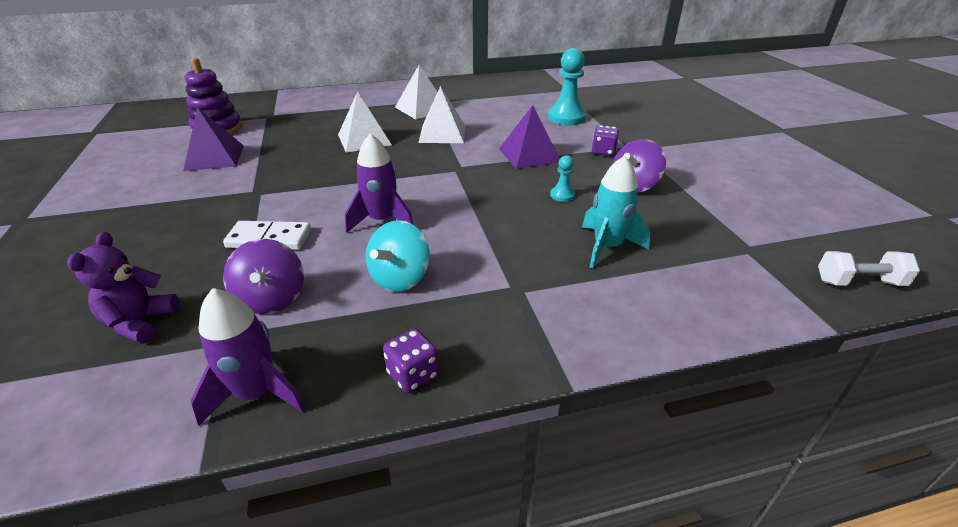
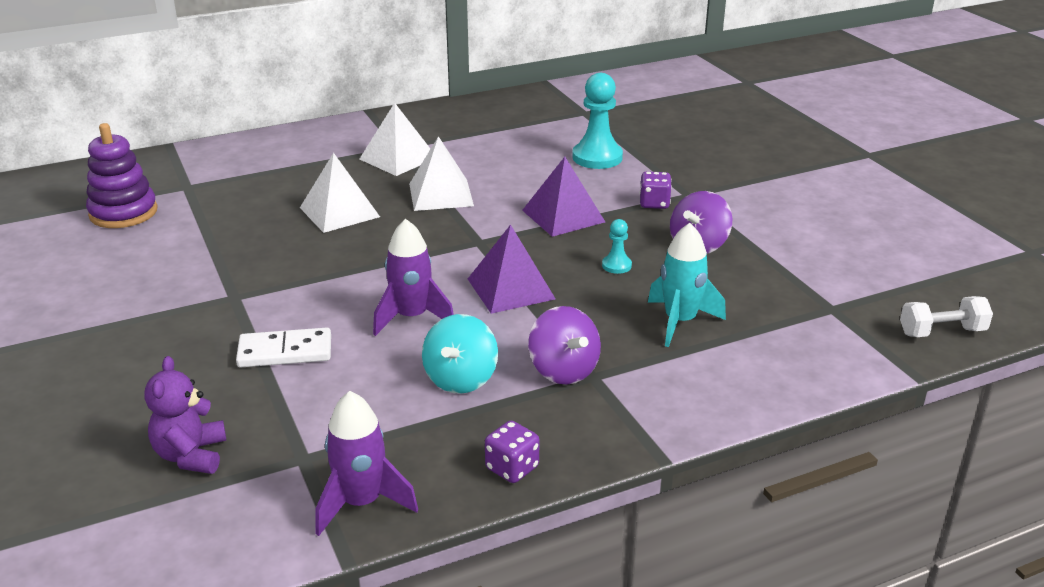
camera: 10 degrees left, 5 degrees down
(214, 157) = (147, 255): purple pyramid -> purple pyramid (510, 288)
(272, 299) = (326, 416): purple spinning top -> purple spinning top (563, 371)

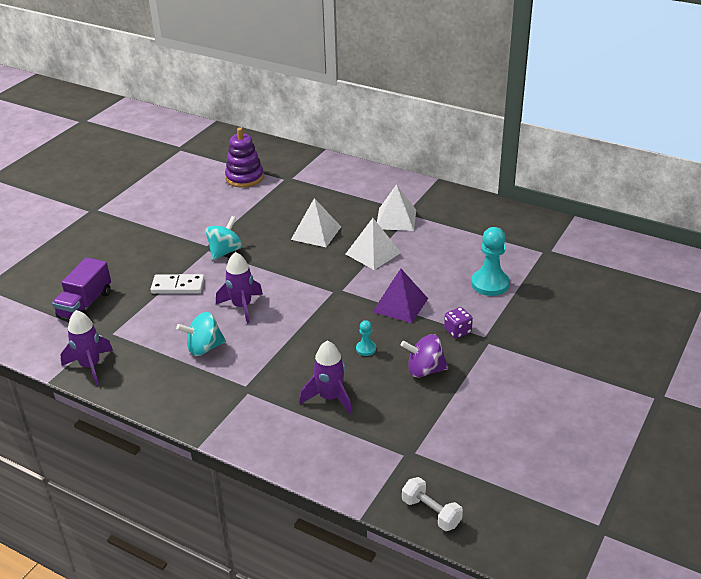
camera: 55 degrees right, 5 degrees up
(191, 455) = (85, 304): purple teddy bear -> purple truck
(267, 286) = (225, 251): none -> turquoise spinning top
(285, 352) = (178, 286): white domino -> white domino turned 45 degrees counterclockwise
(510, 288) = (301, 324): purple pyramid -> none
(512, 468) = (149, 397): purple dice -> none
(563, 371) = (242, 377): purple spinning top -> none
(680, 322) = (330, 398): turquoise rocket -> purple rocket

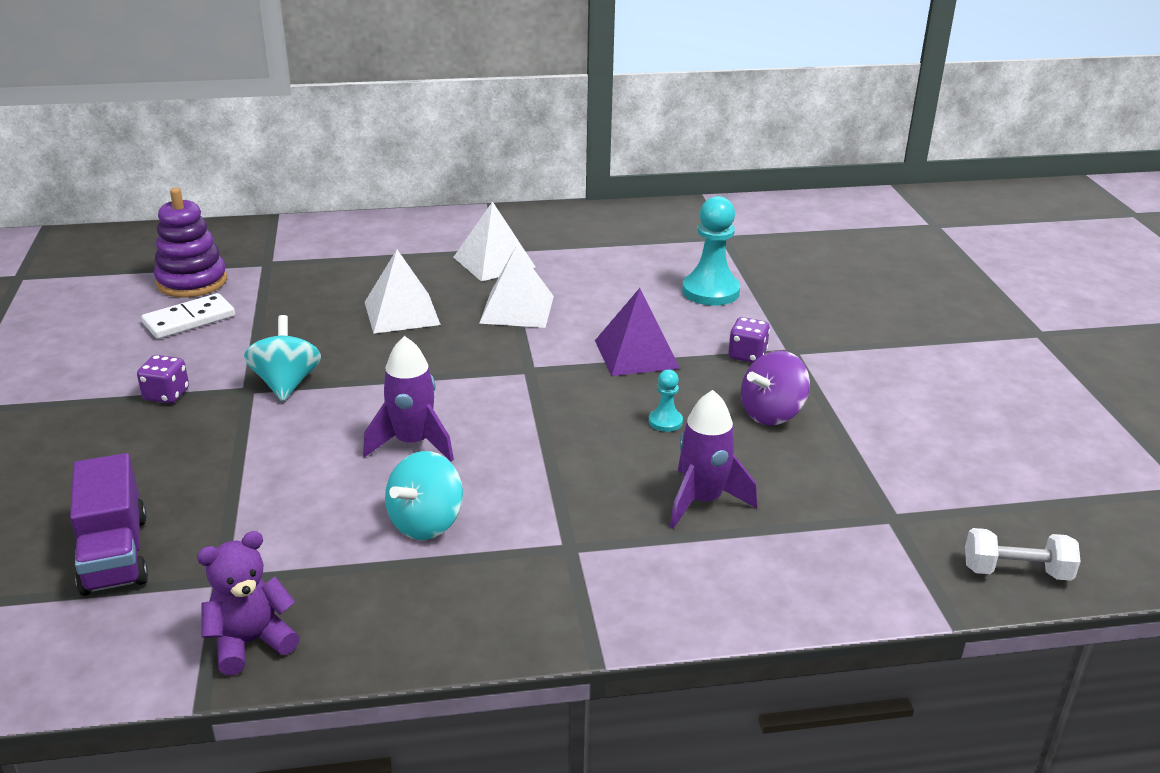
camera: 40 degrees left, 5 degrees down
(90, 366) = (251, 642): purple rocket -> purple teddy bear
(174, 237) = (166, 395): none -> purple dice
(178, 286) = (265, 458): white domino -> white domino (189, 320)

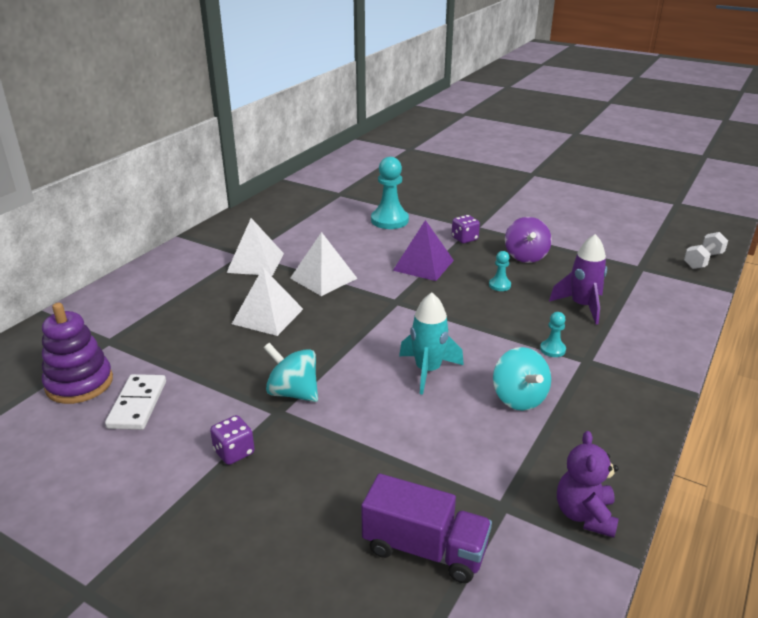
camera: 50 degrees left, 0 degrees up
(412, 443) = (428, 370): purple rocket -> turquoise rocket
(562, 512) = (552, 349): none -> turquoise pawn

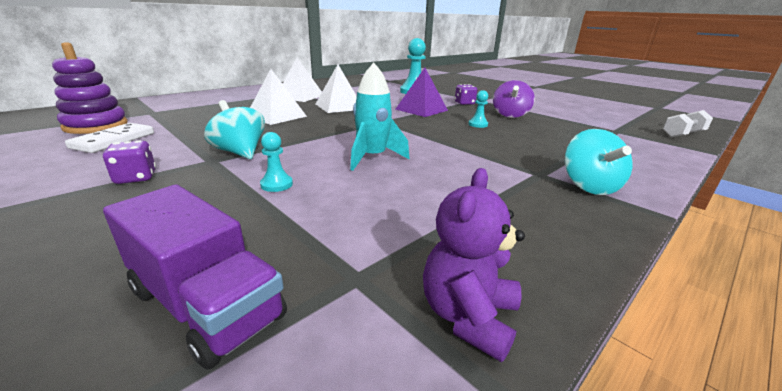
camera: 15 degrees right, 5 degrees down
(519, 398) = (449, 188): turquoise spinning top -> turquoise spinning top (589, 186)
(552, 349) = (506, 162): turquoise pawn -> turquoise pawn (276, 184)
(582, 306) = (550, 143): purple rocket -> none

